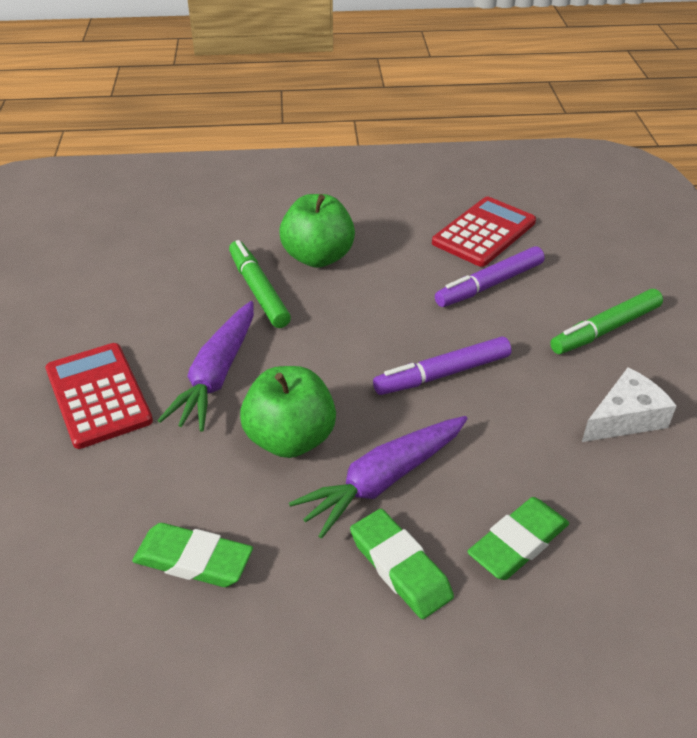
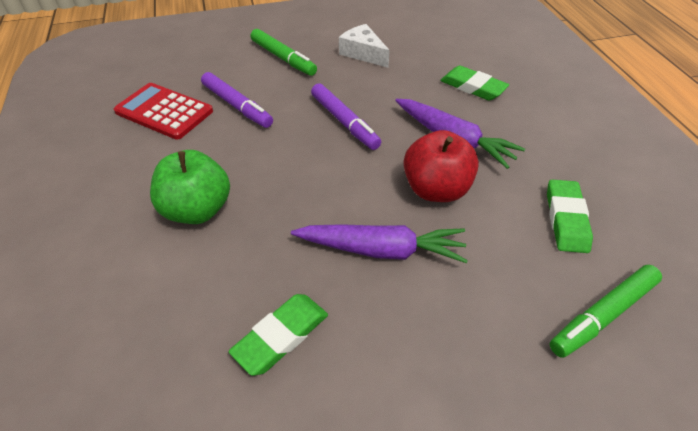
camera: 100 degrees left, 5 degrees up
(98, 395) = (437, 339): red calculator -> none
(258, 290) = (254, 245): green marker -> green marker (603, 315)
(290, 439) = (436, 189): green apple -> red apple
(400, 567) = (514, 127): green eraser -> green eraser (281, 336)

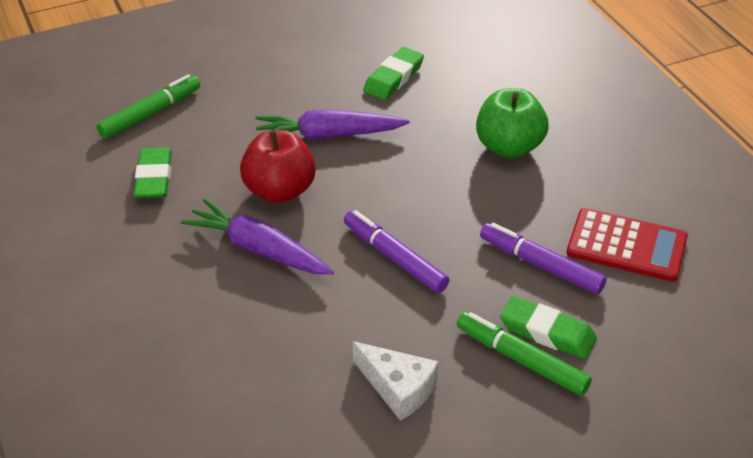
camera: 170 degrees right, 5 degrees down
(473, 87) = (225, 336): green eraser -> green eraser (547, 332)

